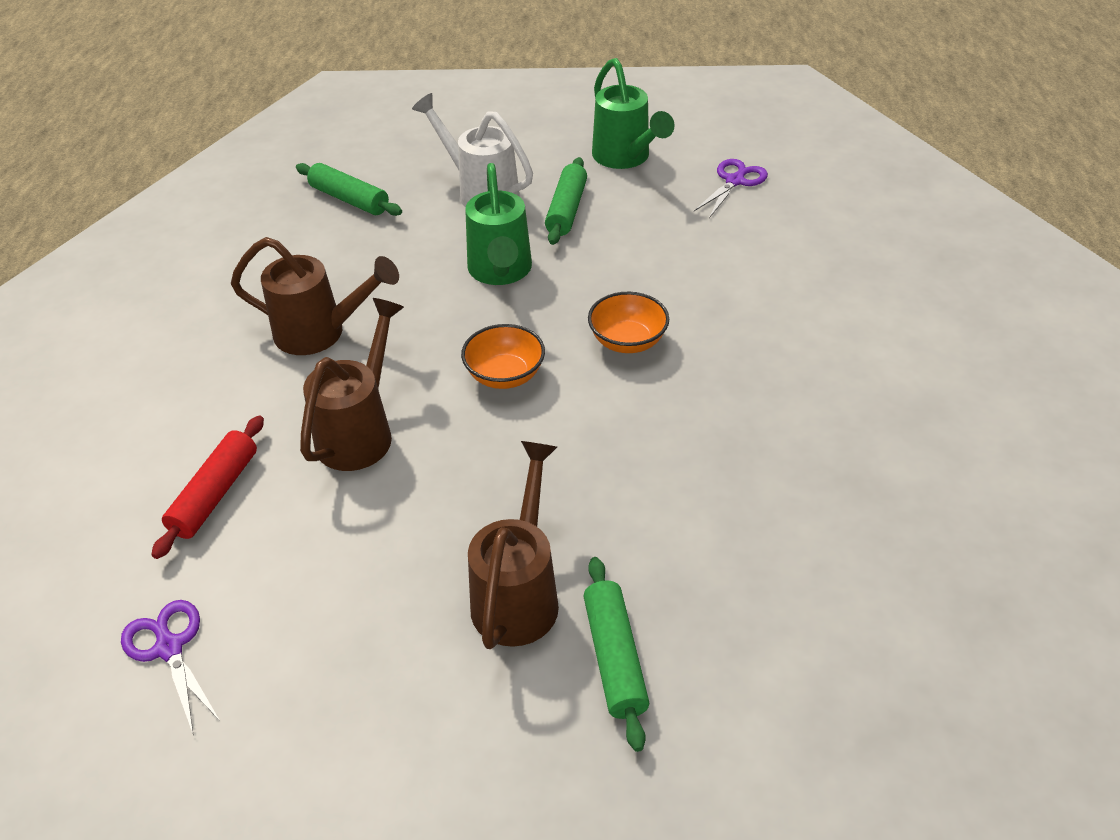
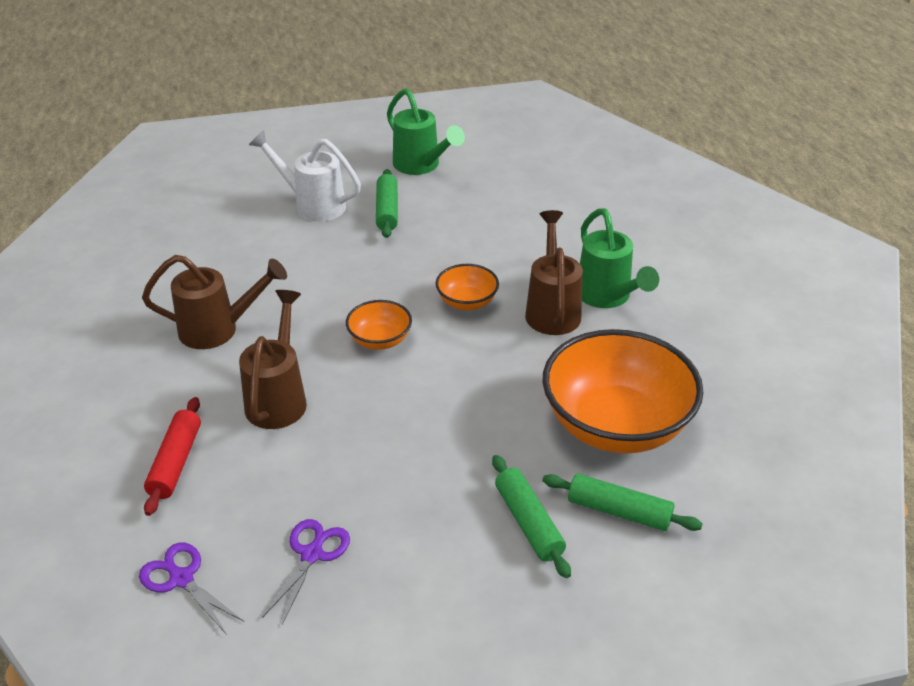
camera: 15 degrees left, 5 degrees down
(349, 199) = (204, 223): green rolling pin -> green rolling pin (619, 511)
(500, 273) = (350, 265): green watering can -> green watering can (607, 297)
(519, 592) = (443, 491): brown watering can -> brown watering can (552, 309)
(735, 181) = (512, 174): purple scissors -> purple scissors (312, 554)
(771, 541) = (616, 425): none -> orange bowl

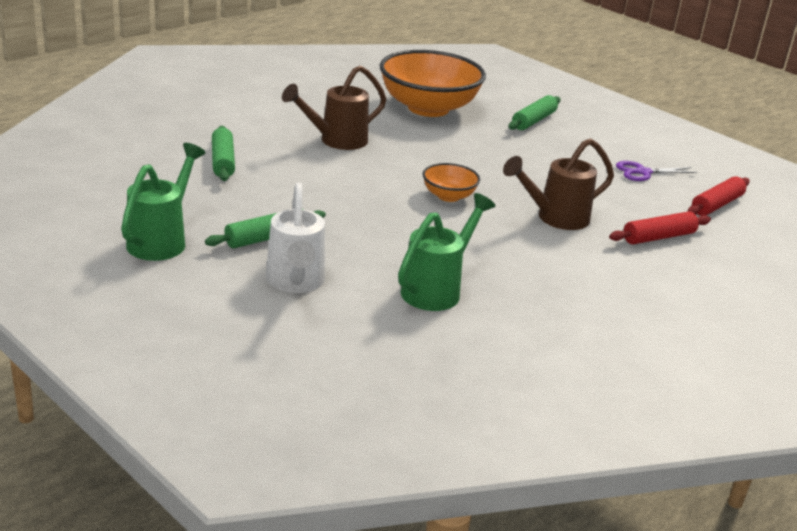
camera: 125 degrees left, 10 degrees down
(181, 578) = (717, 205): purple scissors -> red rolling pin
(219, 330) = (525, 269): brown watering can -> none
(467, 302) = (364, 173): orange bowl -> none
(607, 297) = (300, 124): green watering can -> green watering can (437, 289)
(619, 511) = (492, 100): green rolling pin -> green rolling pin (222, 161)

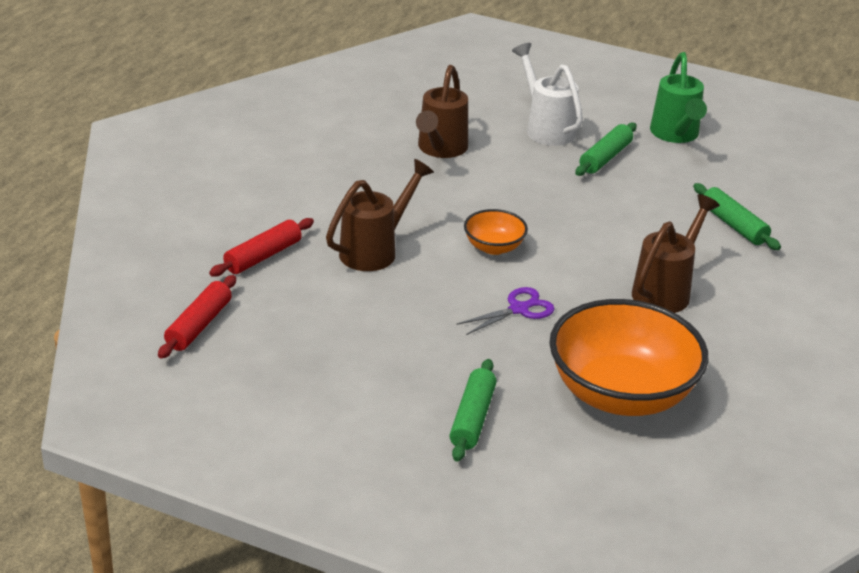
camera: 160 degrees right, 5 degrees up
(437, 289) = (440, 150): green watering can -> brown watering can
(642, 172) = (296, 356): purple scissors -> purple scissors (519, 309)

